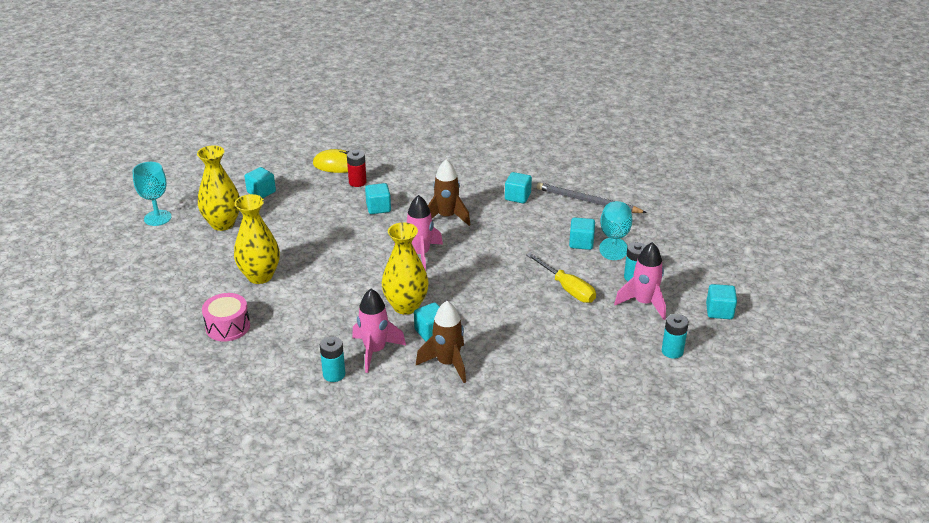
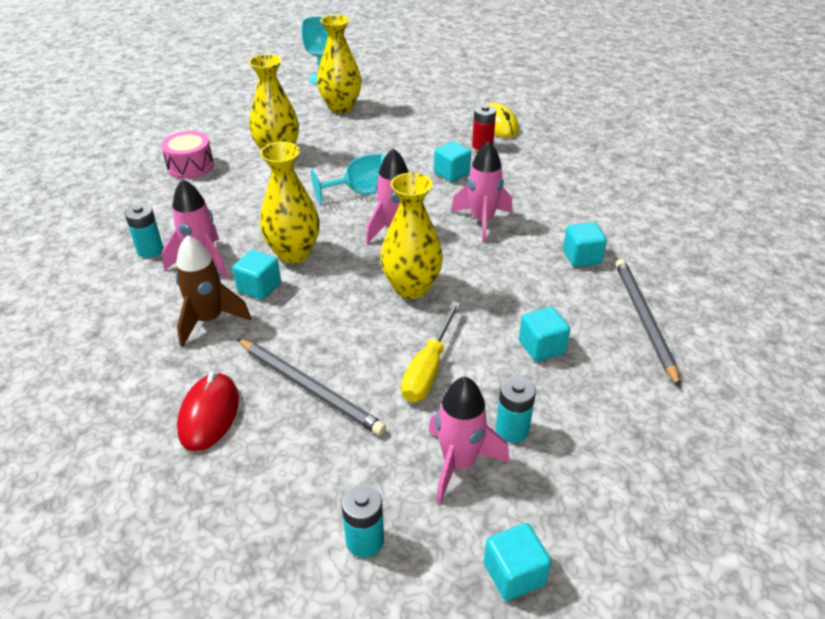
camera: 60 degrees right, 5 degrees up
(261, 192) = (408, 106): turquoise cube -> none
(446, 217) = (482, 221): brown rocket -> pink rocket
(489, 269) = (411, 287): none -> yellow vase
(540, 384) = (209, 414): none -> red mouse
(548, 338) = (309, 388): none -> grey pencil
(614, 238) = (586, 376): turquoise goblet -> turquoise goblet (361, 192)

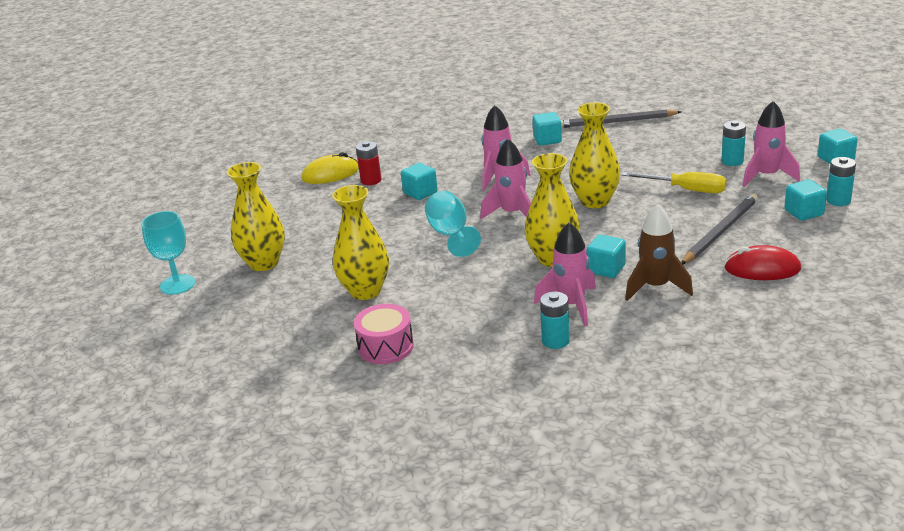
camera: 85 degrees left, 10 degrees down
(541, 347) = (652, 153): turquoise cube -> turquoise cube (804, 212)

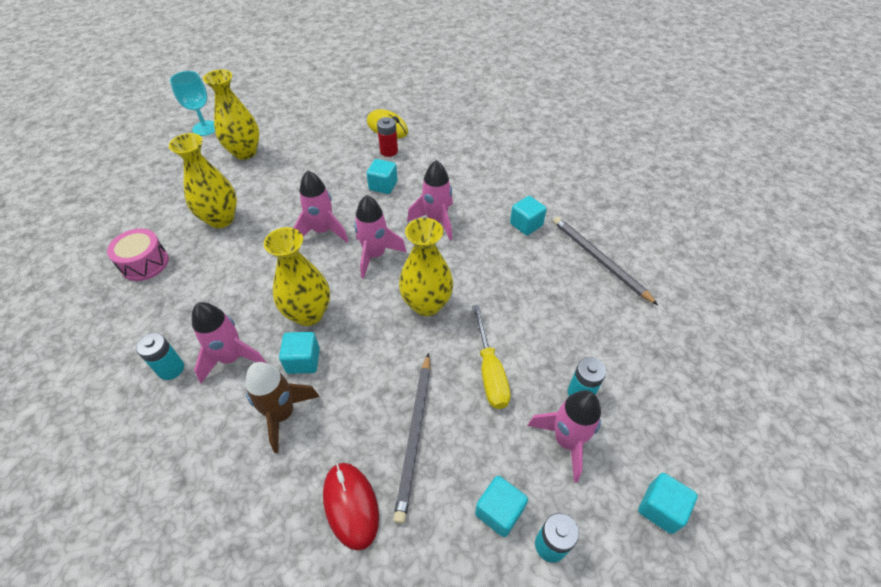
camera: 55 degrees right, 20 degrees up
(451, 235) = (323, 231): turquoise goblet -> pink rocket
(720, 232) = (414, 435): grey pencil -> grey pencil turned 90 degrees clockwise

